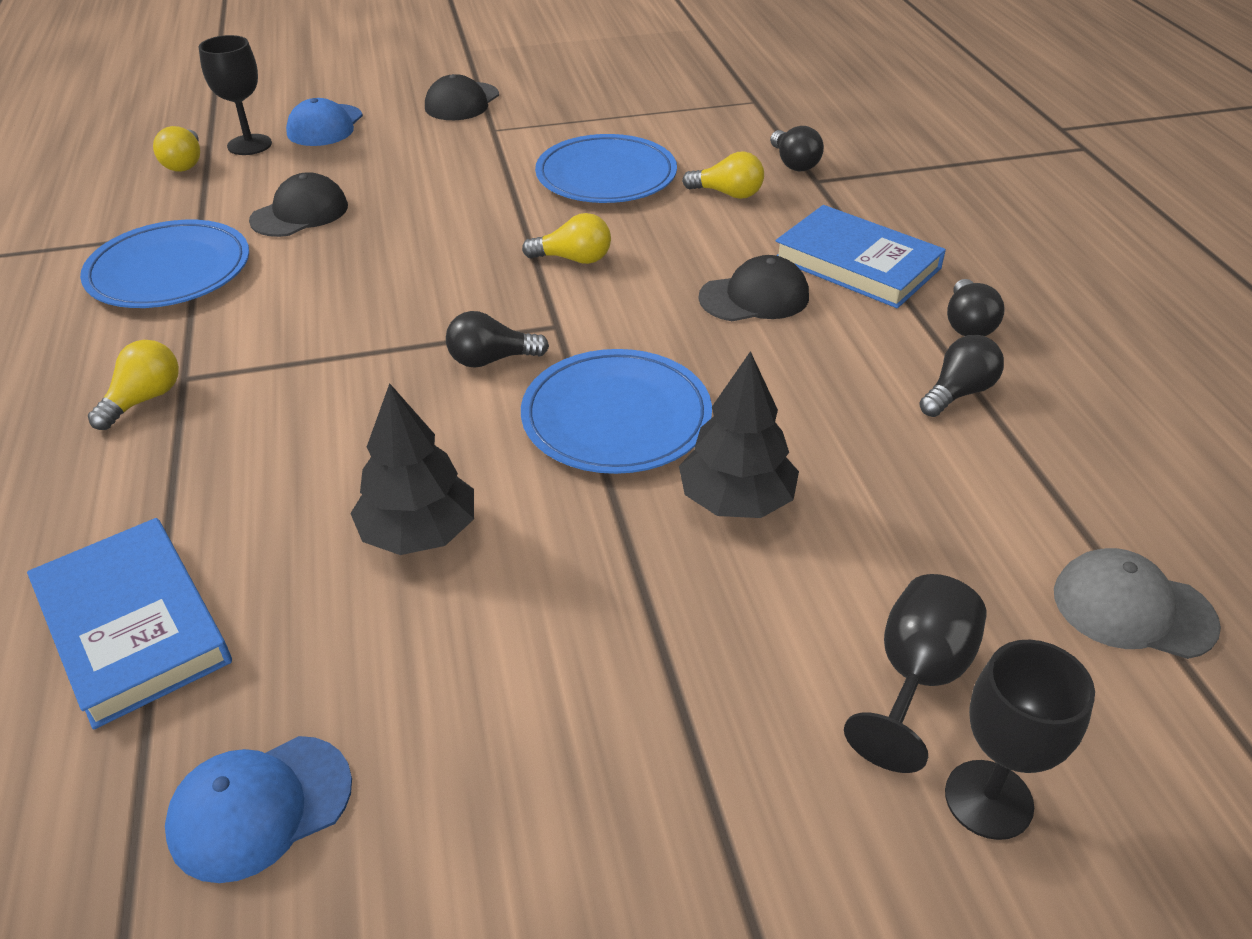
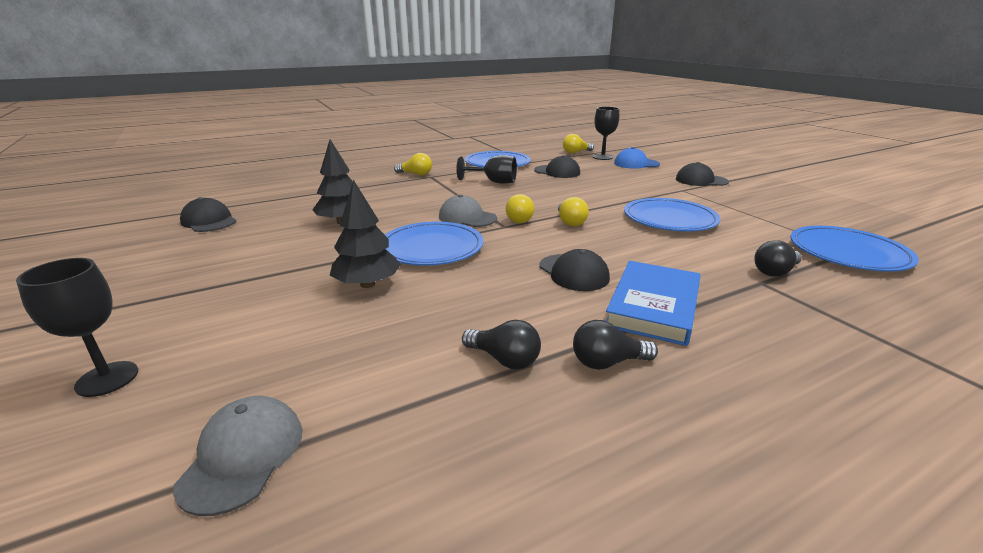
camera: 75 degrees right, 15 degrees down
(133, 626) = (298, 193): blue book -> none
(260, 807) = (209, 221): blue cap -> black cap
(491, 360) = (467, 217): black light bulb -> grey cap
(728, 194) = (695, 253): yellow light bulb -> yellow light bulb (519, 219)
(761, 106) = (848, 253): none -> blue plate
(916, 678) = (211, 350): black goblet -> black goblet (494, 182)

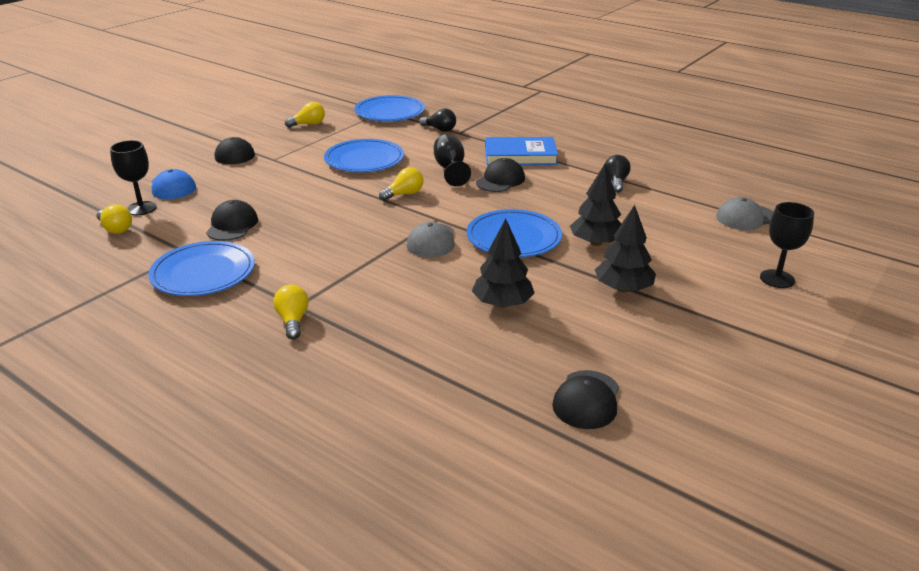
camera: 115 degrees left, 5 degrees up
(277, 271) = (623, 289): none -> black tree
(494, 182) = (299, 254): black goblet -> black goblet (450, 169)
(519, 219) = (415, 216): yellow light bulb -> yellow light bulb (308, 124)
(607, 362) = (588, 161): black light bulb -> none

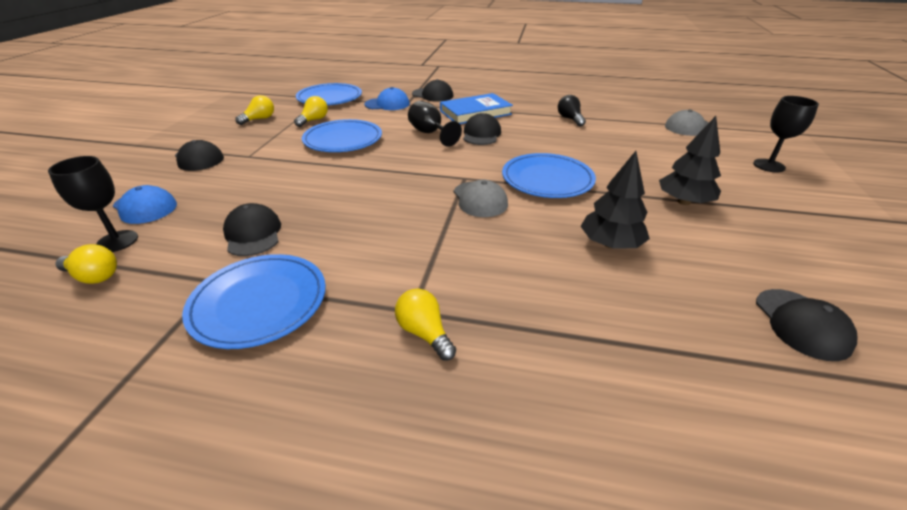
camera: 25 degrees left, 5 degrees up
(404, 194) = (410, 162): yellow light bulb -> yellow light bulb (314, 120)
(439, 129) = (387, 104): black light bulb -> blue cap
(497, 127) = (433, 95): none -> black cap
(596, 243) = (615, 168): black tree -> none

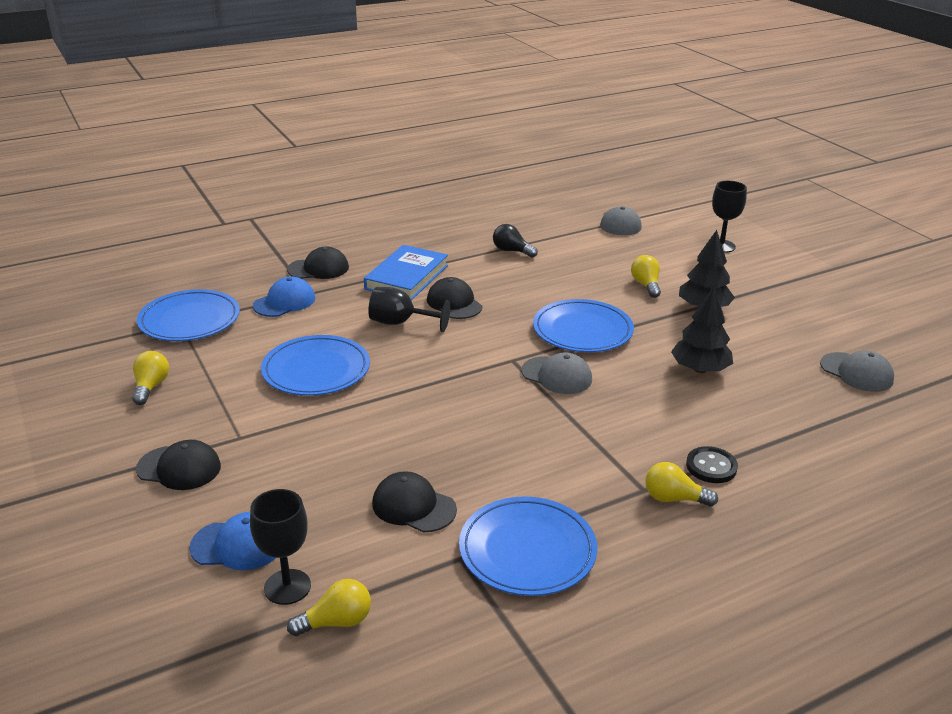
camera: 40 degrees left, 5 degrees down
(314, 120) = (230, 359): yellow light bulb -> yellow light bulb (646, 285)
(500, 326) = (711, 466): none -> black button
(802, 324) = (856, 372): black cap -> grey cap

